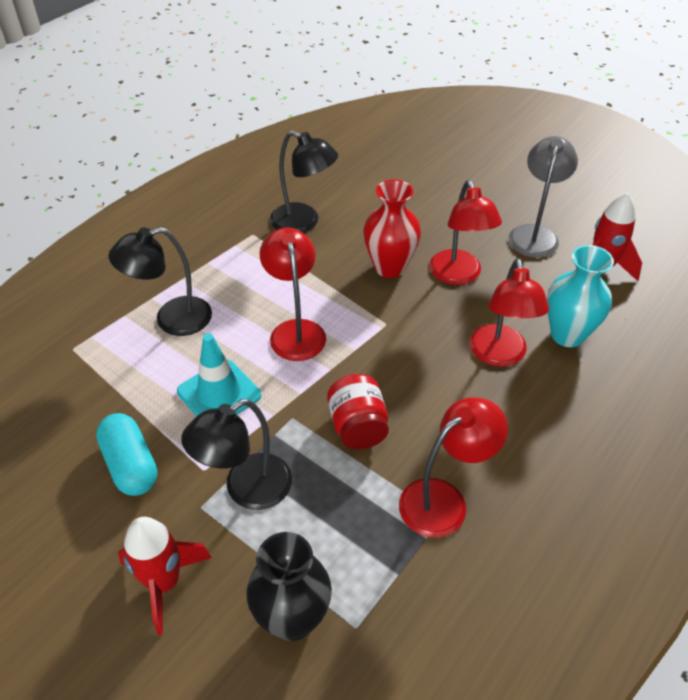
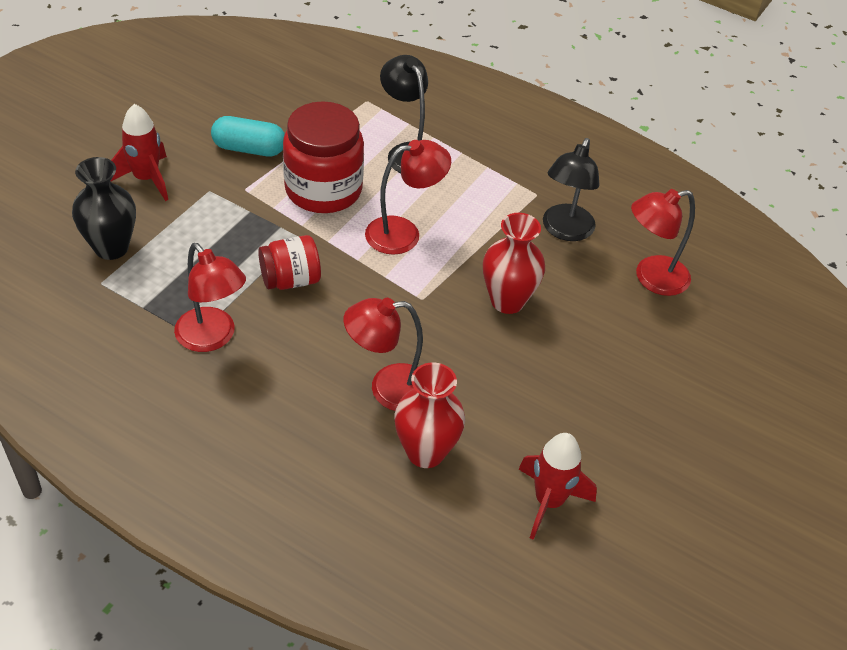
camera: 80 degrees right, 0 degrees up
(130, 465) = (249, 149): turquoise capsule -> turquoise capsule turned 45 degrees clockwise
(219, 393) = (323, 190): turquoise traffic cone -> red jar
(246, 489) = (225, 214): black lamp -> none
(458, 275) = (505, 359): red lamp -> red lamp (651, 278)
(534, 234) = (595, 437): grey lamp -> none
(567, 335) = (425, 452): turquoise vase -> red vase

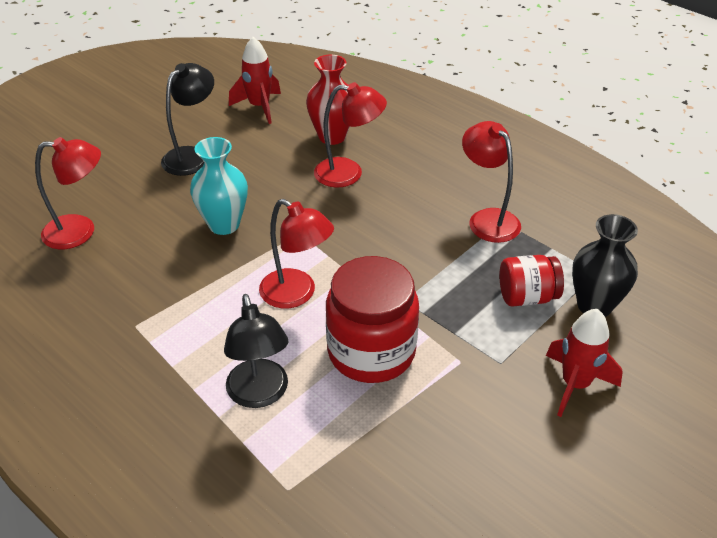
camera: 165 degrees left, 5 degrees down
(249, 149) = (455, 418): turquoise capsule -> none
(290, 280) = (417, 259): red jar -> red jar (527, 297)
(404, 233) = (297, 294): red lamp -> red lamp turned 135 degrees counterclockwise
(507, 301) = (224, 224): red vase -> turquoise vase
(564, 231) = (131, 282): black lamp -> black lamp (192, 156)

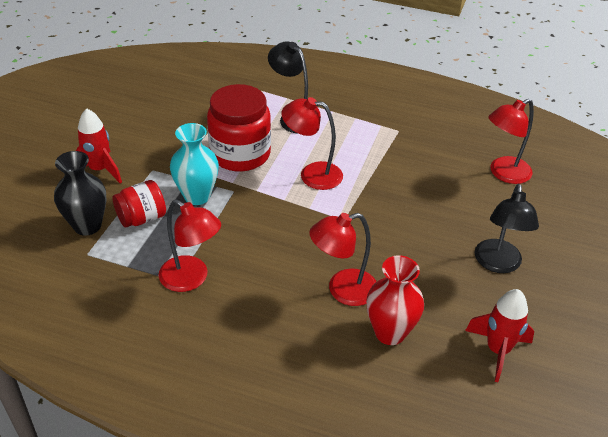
camera: 155 degrees right, 0 degrees up
(224, 224) = (407, 209): turquoise vase -> turquoise vase (197, 196)

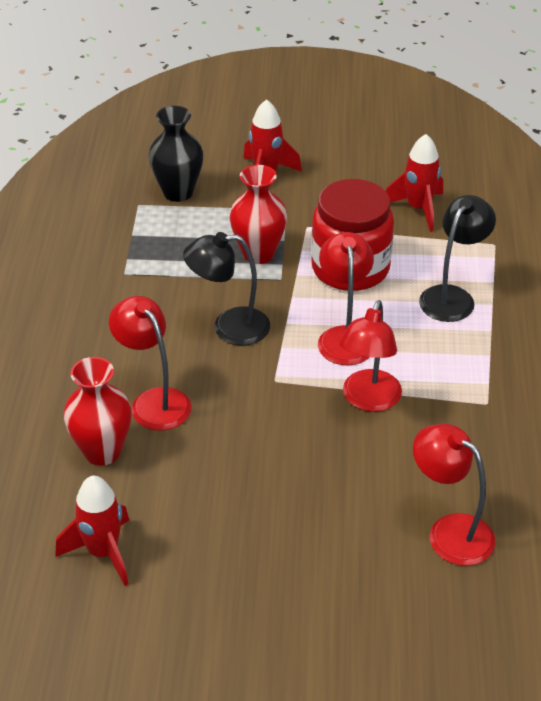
camera: 75 degrees right, 0 degrees up
(142, 218) = (205, 224): red jar -> none
(191, 279) = (130, 283): red lamp -> red lamp (368, 400)
(194, 108) = (418, 209): none -> red rocket
(197, 196) = (258, 253): turquoise vase -> red vase
(497, 264) = (252, 540): black lamp -> black lamp (229, 327)

